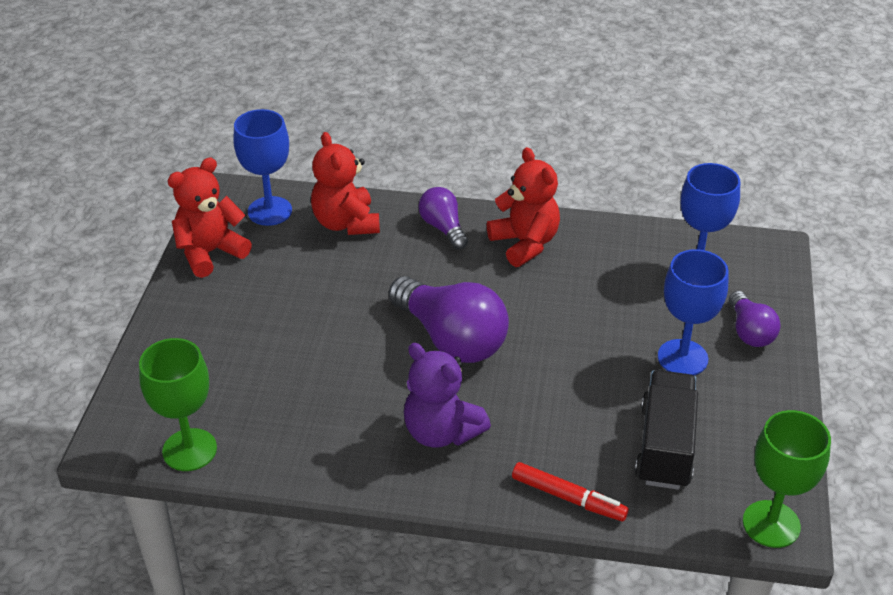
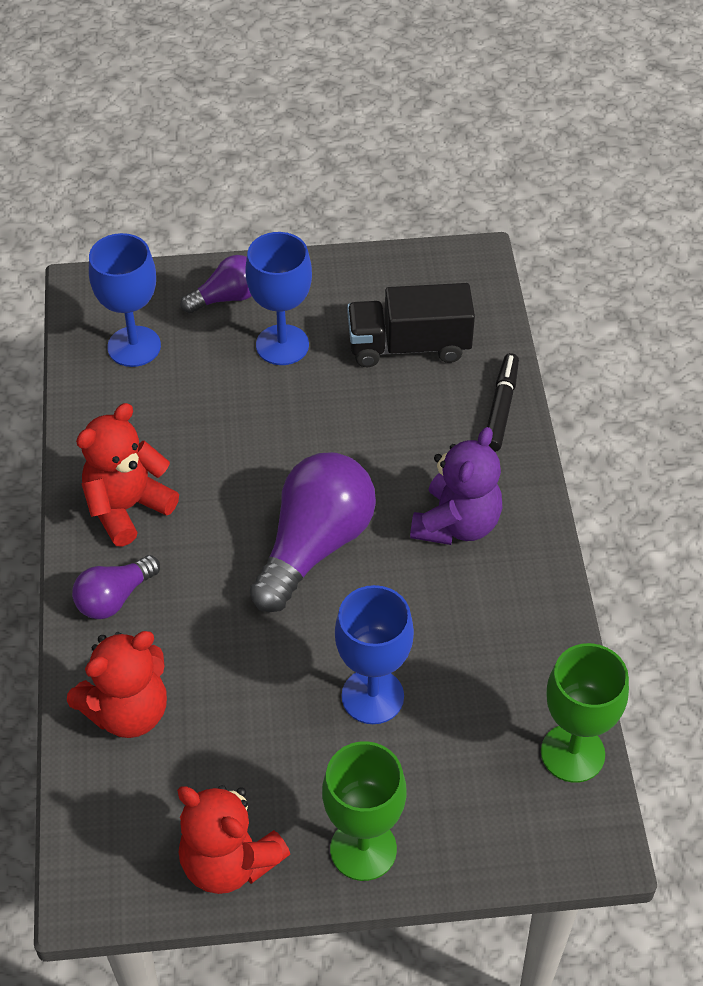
camera: 105 degrees left, 10 degrees up
(270, 211) = (121, 816): blue goblet -> blue goblet (372, 696)
(568, 498) = (501, 408): red marker -> black marker
(771, 524) = (472, 268): green goblet -> green goblet (363, 849)

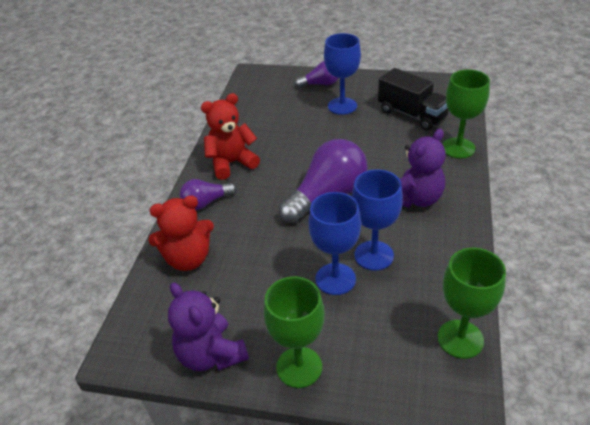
camera: 20 degrees right, 10 degrees down
(134, 346) = (265, 98): blue goblet -> blue goblet (374, 255)
(229, 862) = (211, 354): red teddy bear -> purple teddy bear
(409, 346) = (412, 114): black truck -> black truck turned 150 degrees counterclockwise
(501, 408) = (458, 148): black marker -> green goblet

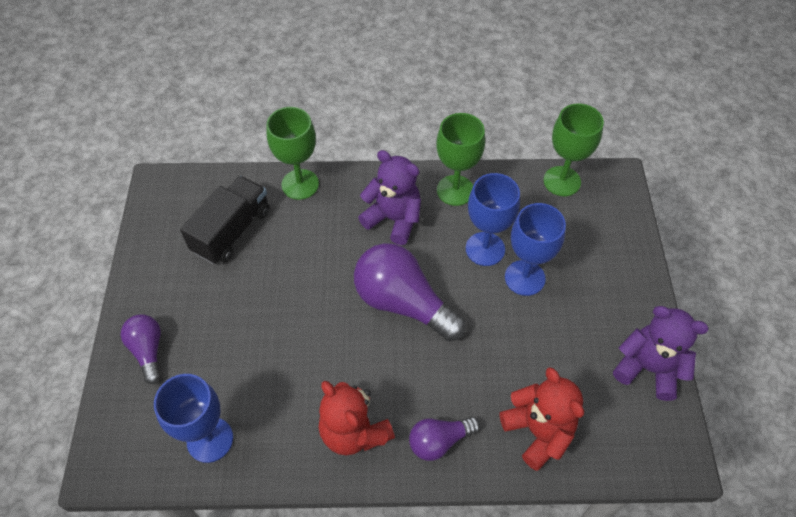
camera: 105 degrees left, 15 degrees up
(206, 202) = (439, 441): purple light bulb -> purple light bulb turned 105 degrees clockwise
(211, 354) = (648, 368): purple teddy bear -> purple teddy bear turned 105 degrees counterclockwise
(299, 367) = (632, 291): green goblet -> green goblet (455, 190)
(342, 106) = (210, 313): blue goblet -> blue goblet (210, 439)

